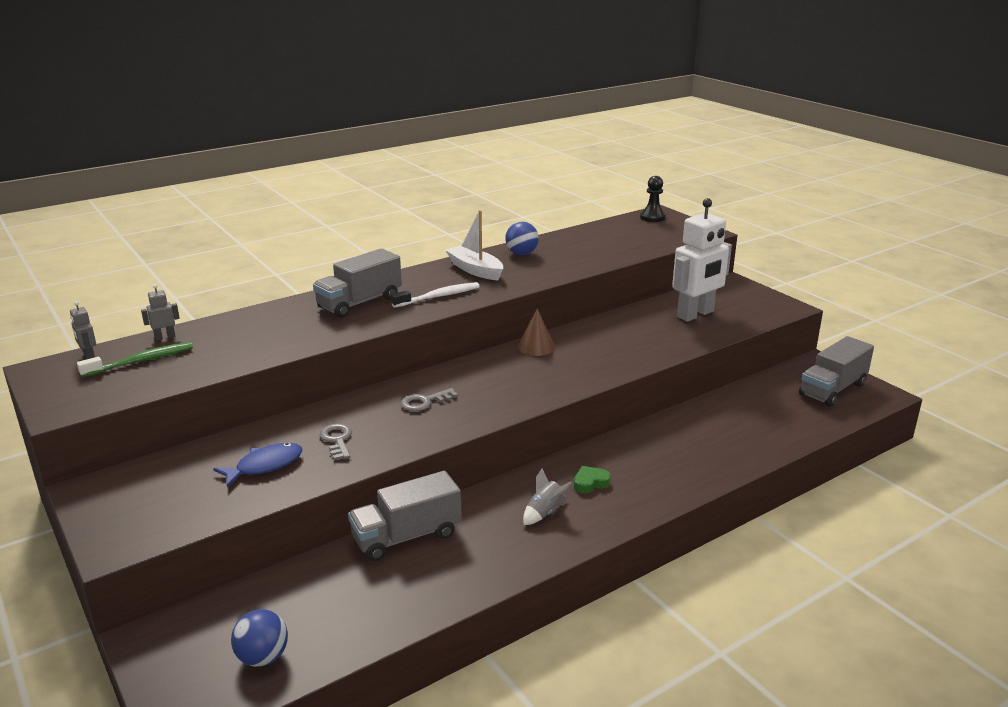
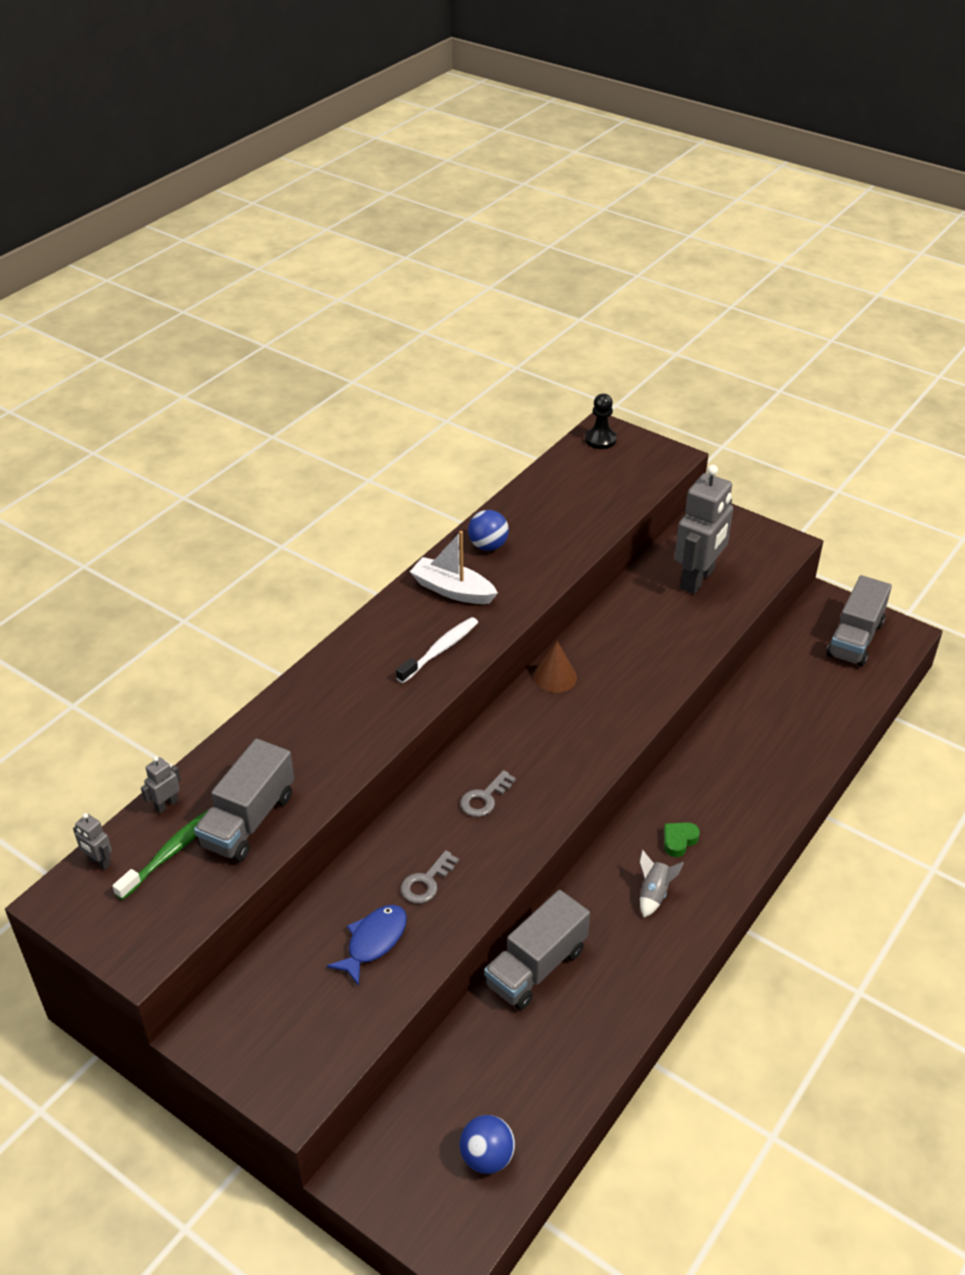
camera: 20 degrees left, 15 degrees up
(337, 440) = (426, 882): grey key -> grey key turned 105 degrees counterclockwise
(359, 302) = (355, 684): grey truck -> grey truck (248, 820)
(696, 314) = (698, 579): white robot -> grey robot

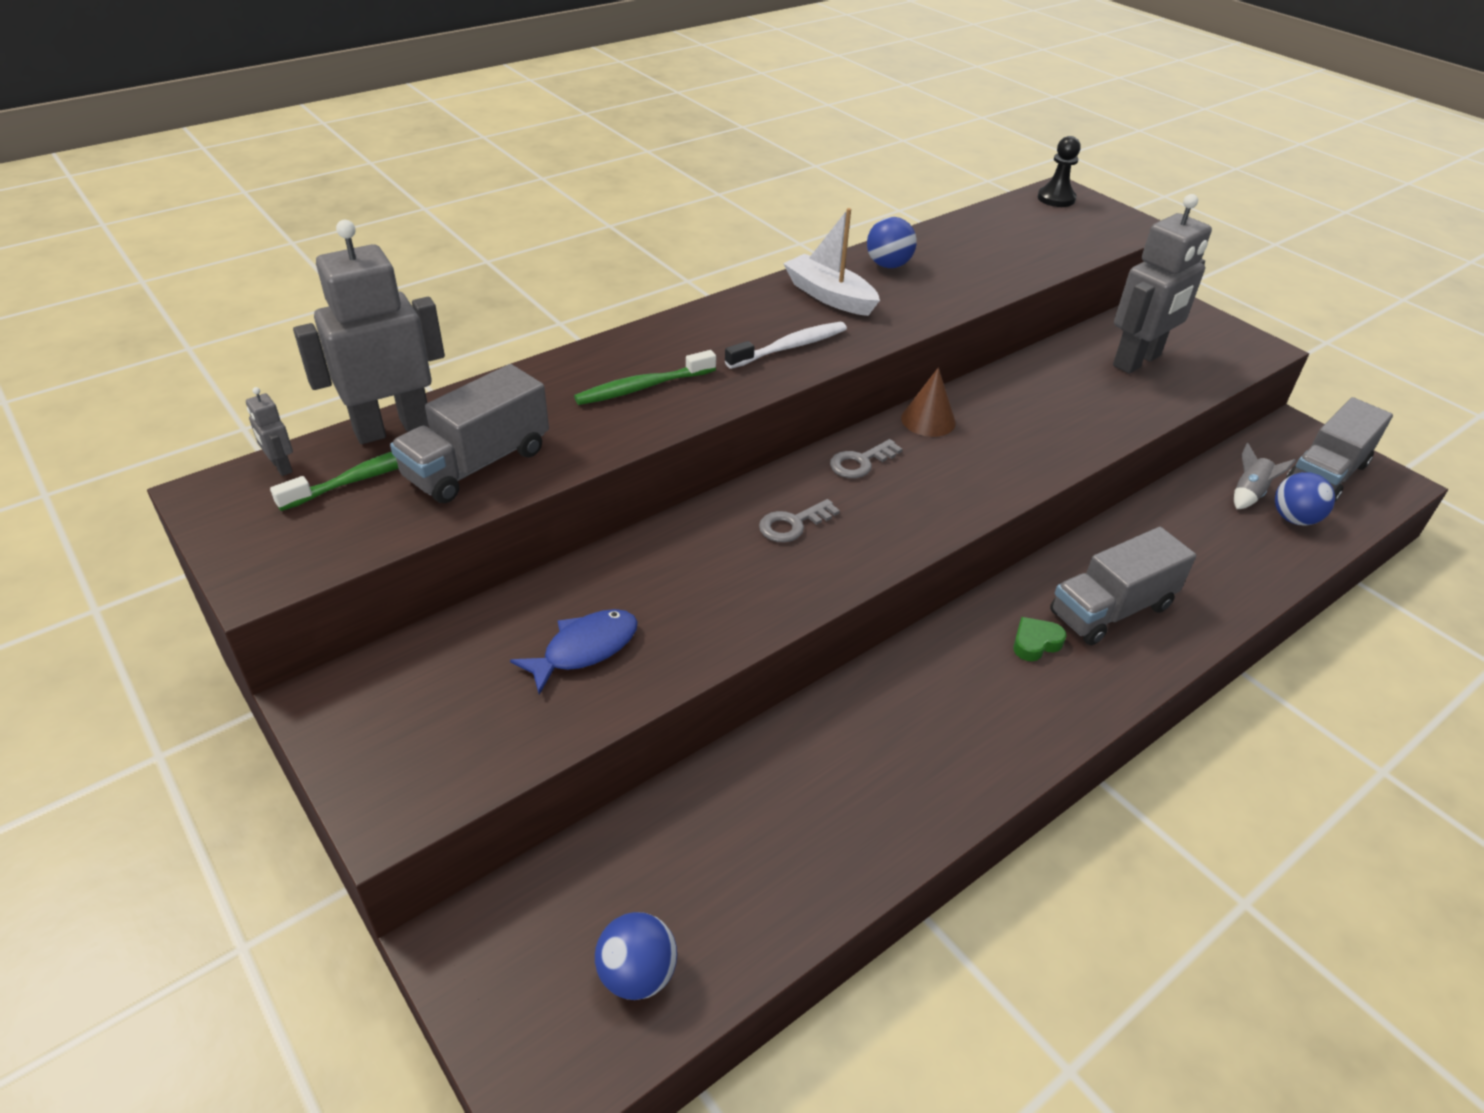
camera: 15 degrees right, 0 degrees up
(166, 805) = (392, 428): grey robot -> grey robot, size x2.45
(342, 718) = (642, 387): none -> green toothbrush
(426, 882) = (681, 598): grey key -> grey key (860, 462)
(536, 967) = (797, 744): grey truck -> grey truck (1111, 610)
(654, 894) = (983, 696): grey rocket -> grey rocket (1248, 494)
(838, 685) = (1294, 519): none -> blue ball

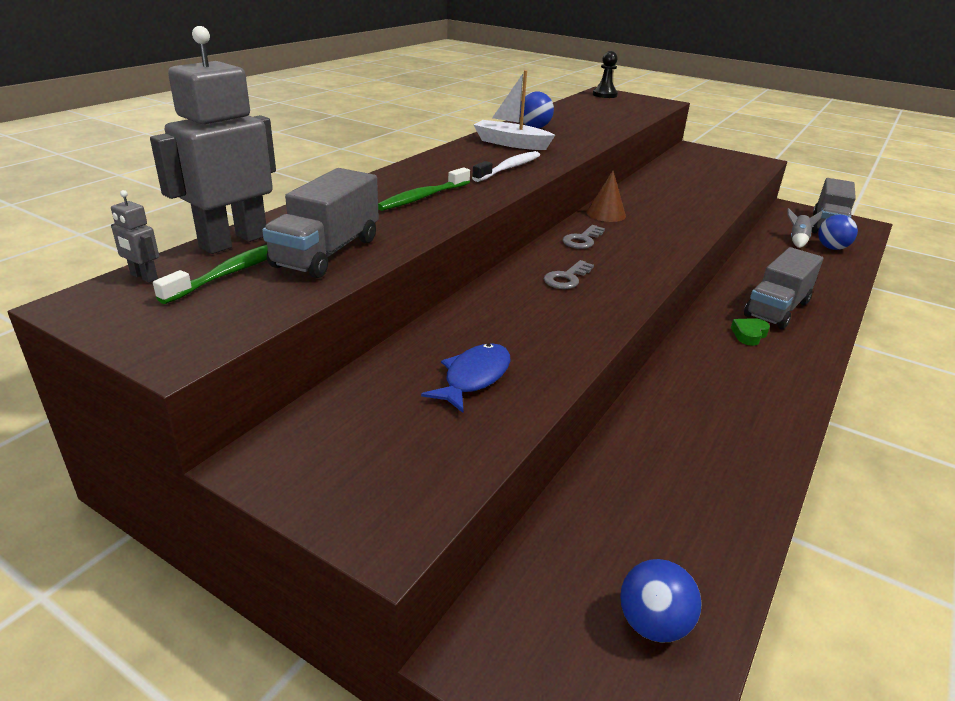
camera: 20 degrees left, 10 degrees down
(1137, 361) = (701, 173): grey robot -> none

